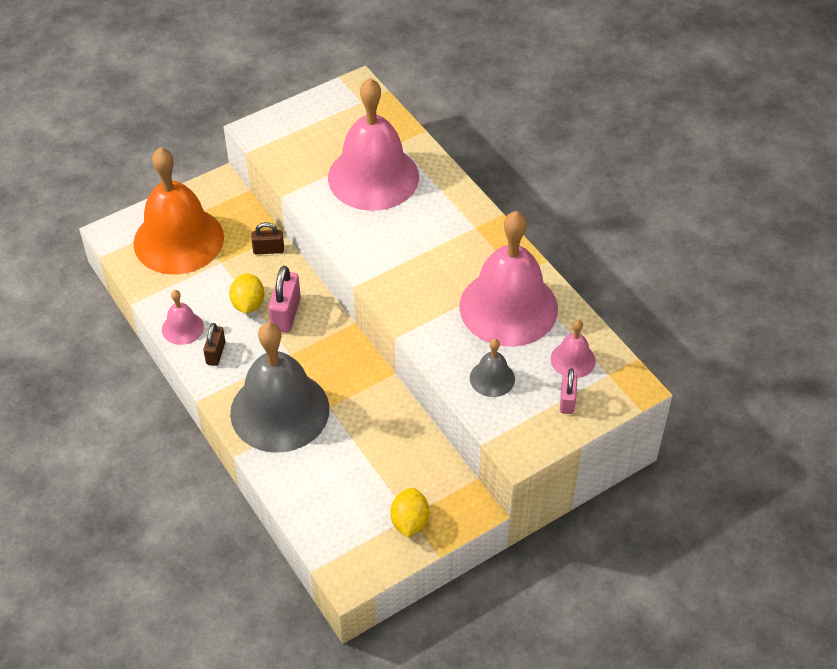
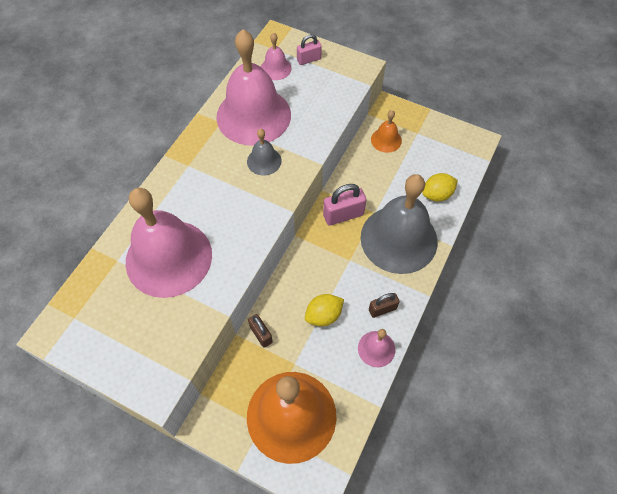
camera: 120 degrees left, 10 degrees up
(286, 314) = (316, 283): pink padlock -> pink padlock (343, 215)
(409, 522) = (421, 131): yellow lemon -> yellow lemon (437, 195)
(422, 474) = (386, 140): none -> orange bell
(492, 378) = (318, 99): grey bell -> grey bell (264, 161)

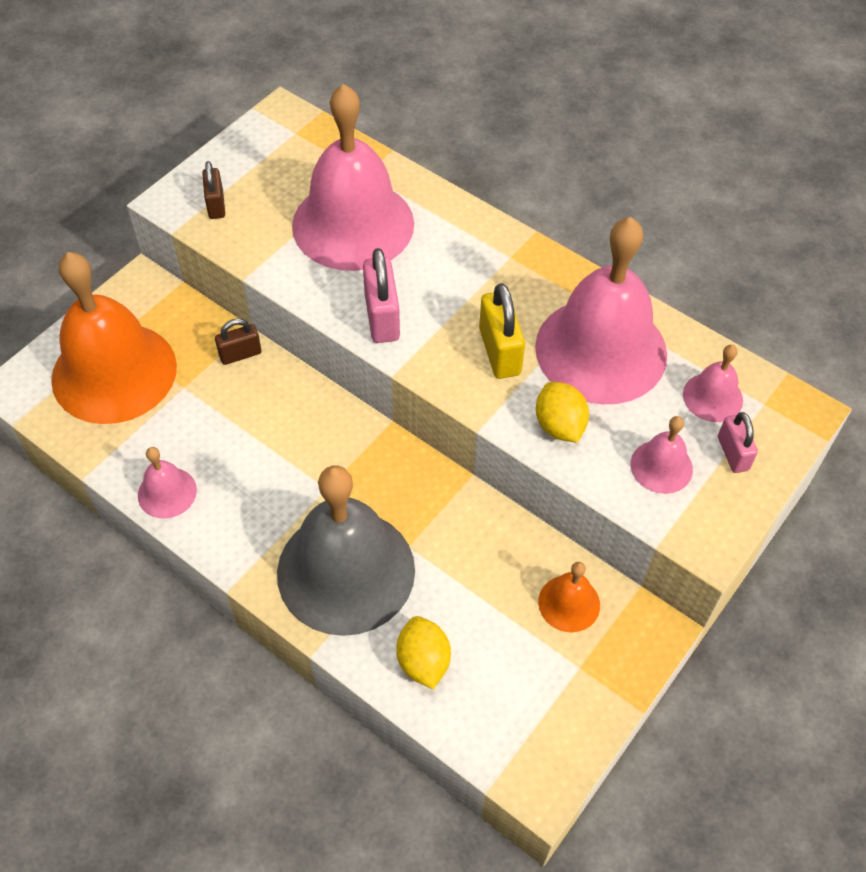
camera: 100 degrees right, 5 degrees down
(264, 161) = (499, 351): grey bell -> yellow padlock
(323, 315) = (243, 434): yellow lemon -> yellow lemon (559, 426)
(324, 85) = (661, 466): none -> pink bell
(343, 215) = (414, 496): pink padlock -> pink padlock (382, 317)
(382, 309) = (226, 515): brown padlock -> brown padlock (216, 205)

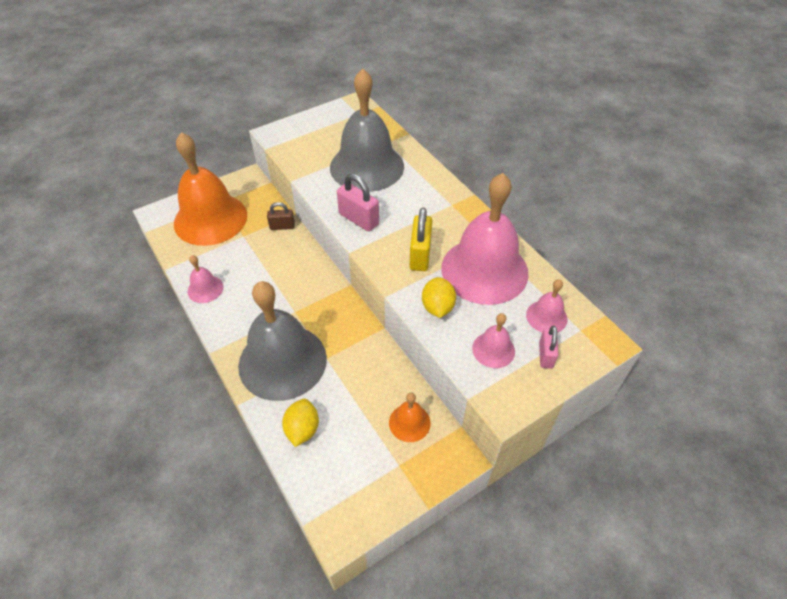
camera: 20 degrees right, 5 degrees down
(216, 205) = (296, 140): brown padlock -> none
(353, 224) = (367, 166): pink bell -> grey bell
(382, 317) = (358, 219): pink padlock -> pink padlock turned 60 degrees counterclockwise

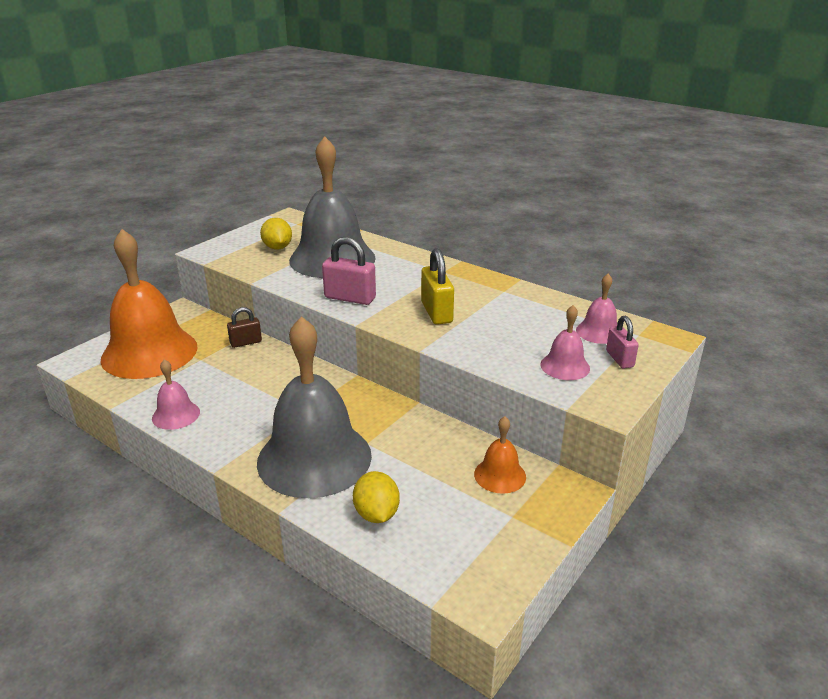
camera: 20 degrees left, 20 degrees down
(437, 307) = (483, 347): yellow lemon -> yellow lemon (277, 248)
(484, 270) = (512, 311): pink bell -> none

